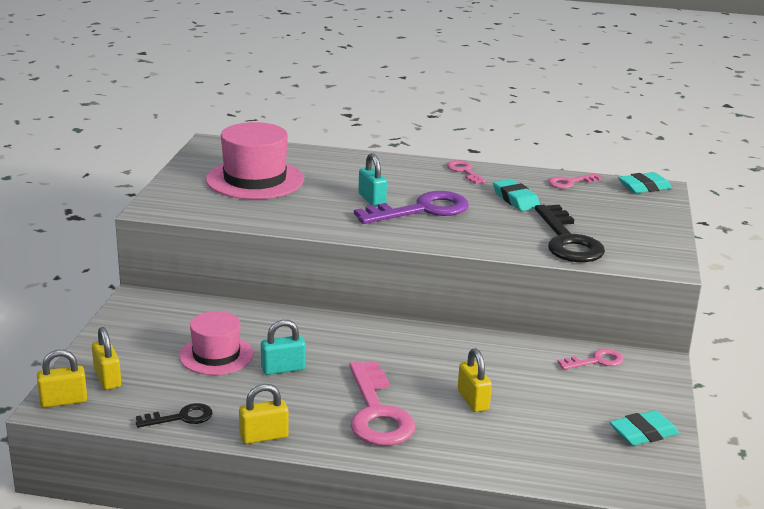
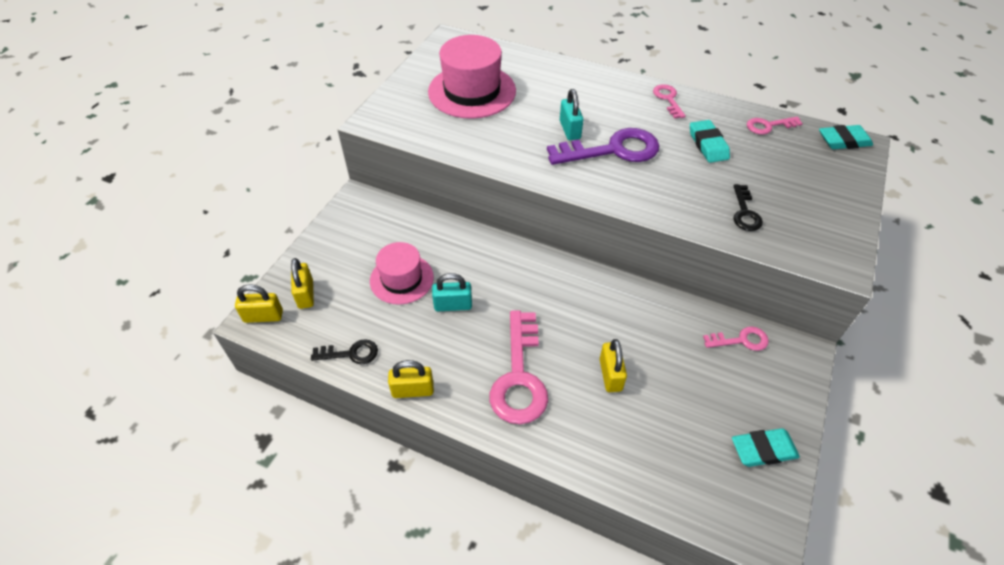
camera: 15 degrees right, 25 degrees up
(568, 241) = (745, 212): black key -> black key, size x0.52

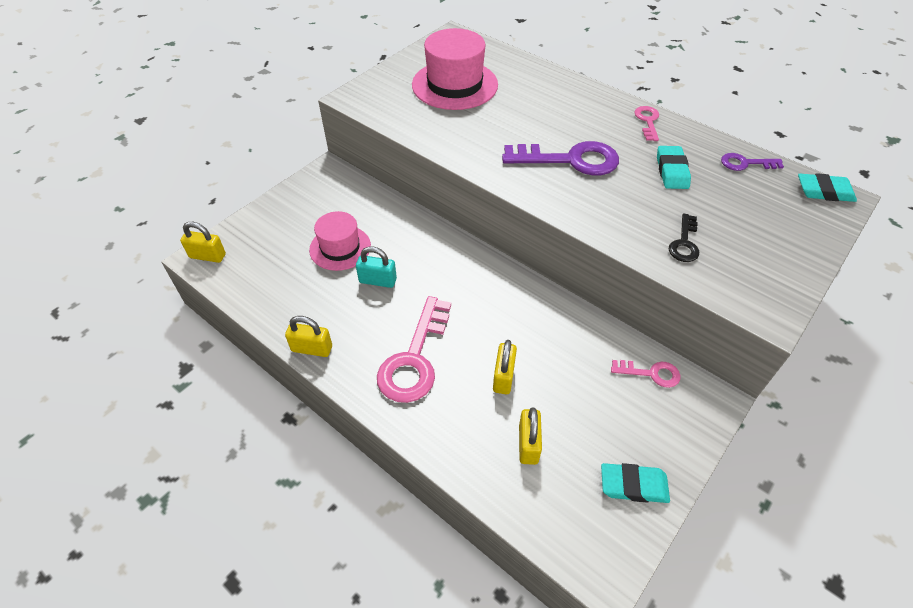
camera: 15 degrees right, 0 degrees up
(306, 294) = (251, 244): yellow padlock -> yellow padlock (528, 444)
(351, 353) = (270, 304): black key -> none
(570, 130) = (535, 134): turquoise padlock -> none
(768, 126) = (745, 163): pink key -> purple key

